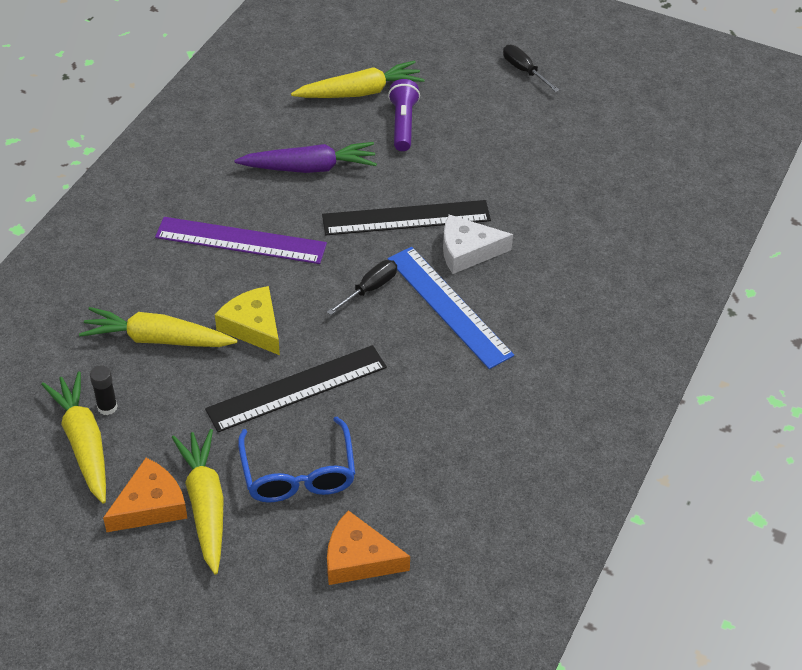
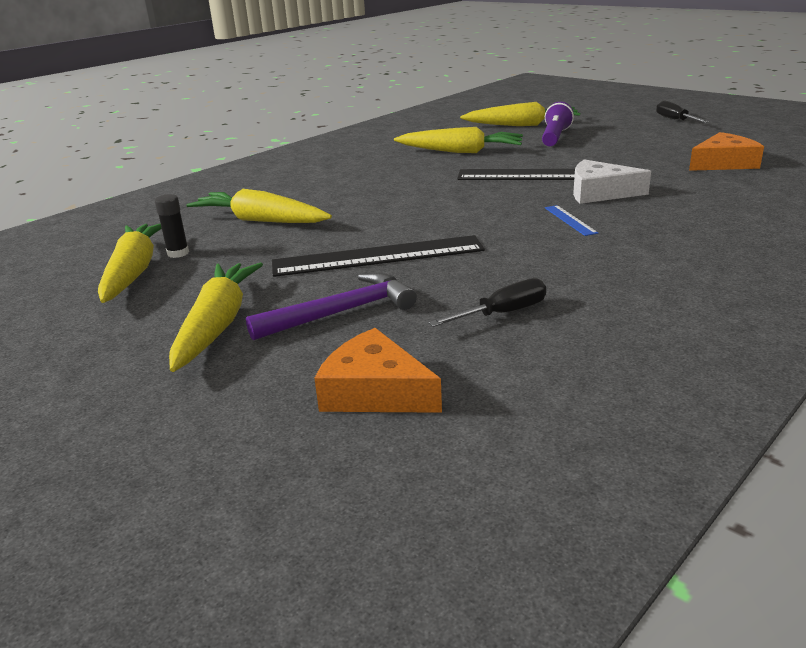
camera: 20 degrees right, 20 degrees down
(150, 505) = (158, 319): orange cheese -> orange cheese (723, 163)
(240, 241) = (377, 179): purple ruler -> none
(253, 326) = (357, 219): yellow cheese -> none
(298, 474) = (341, 312): blue glasses -> purple hammer
(309, 168) = (460, 151): purple carrot -> yellow carrot
(370, 289) = (488, 207): black screwdriver -> black screwdriver (502, 313)
(449, 306) = (570, 220): blue ruler -> blue ruler, size x0.43

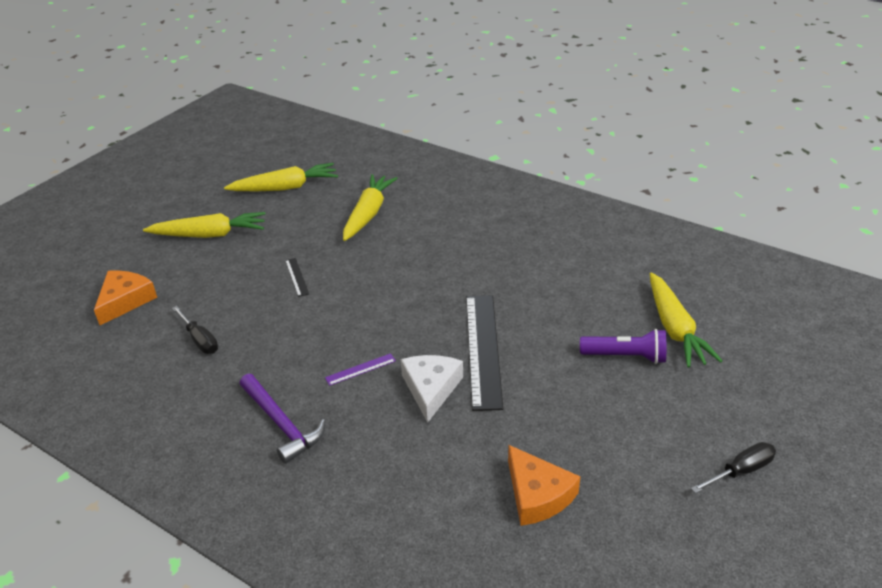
camera: 80 degrees right, 10 degrees up
(178, 253) = (312, 195): black glue stick -> none
(341, 312) = (215, 275): purple hammer -> purple hammer (281, 424)
(378, 256) = (296, 277): black ruler -> black ruler, size x0.43
(460, 151) = (556, 291): yellow carrot -> none
(570, 220) = (360, 369): blue ruler -> purple ruler

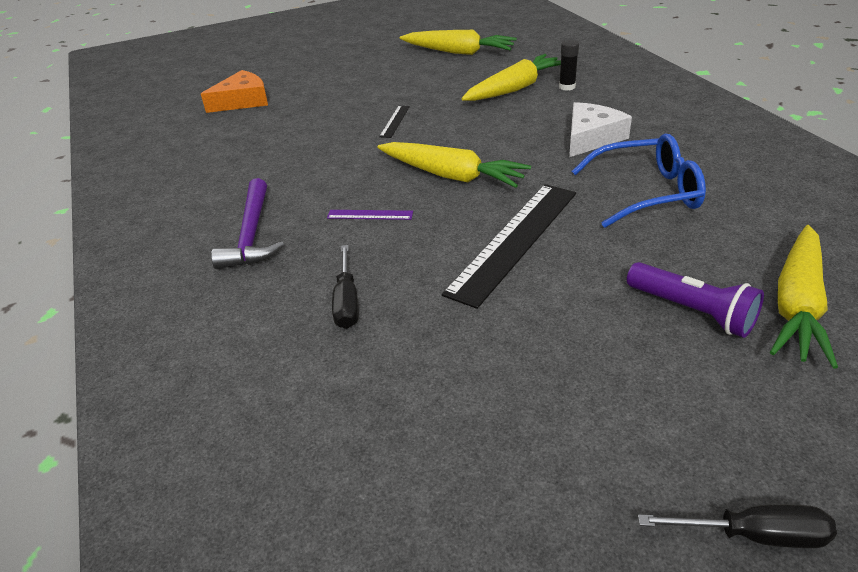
camera: 35 degrees right, 0 degrees up
(200, 340) = (263, 145): black screwdriver -> black screwdriver (347, 302)
(210, 235) = (357, 72): yellow carrot -> yellow carrot (452, 176)
(408, 200) = (567, 87): none -> black glue stick
(431, 389) = (420, 258): white cheese -> white cheese (591, 138)
(537, 278) = (647, 193): none -> blue glasses
(537, 495) = (427, 418): orange cheese -> none

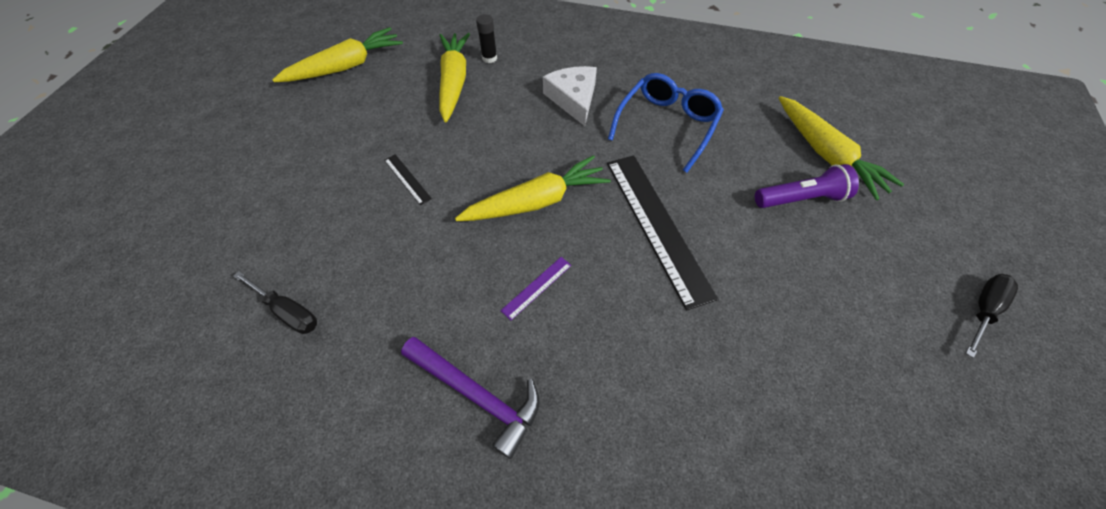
camera: 55 degrees left, 20 degrees up
(242, 101) = (200, 262): orange cheese -> none
(347, 302) = (643, 377): black screwdriver -> black screwdriver (288, 311)

